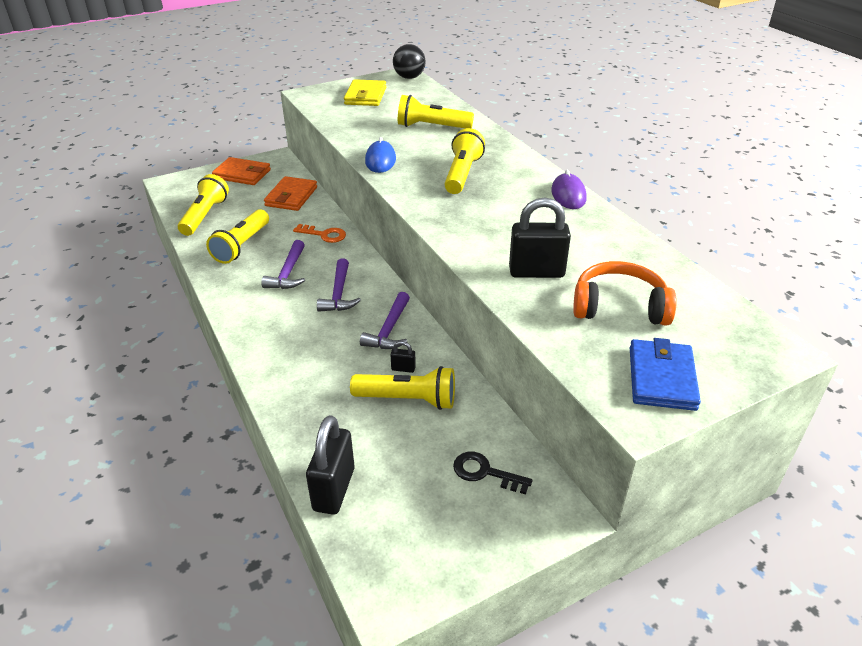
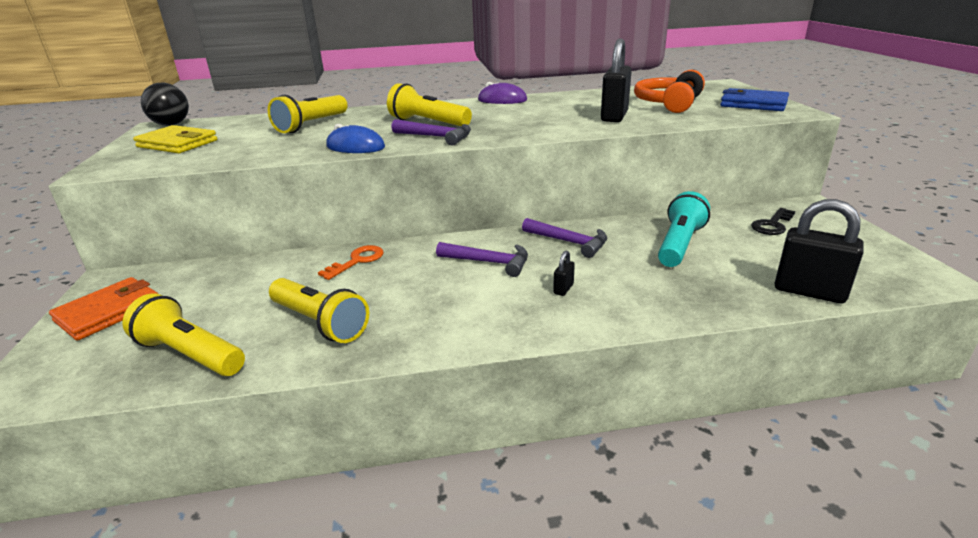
camera: 70 degrees left, 10 degrees down
(288, 273) = (421, 291): purple hammer -> purple hammer (436, 137)
(291, 196) = (236, 276): orange wallet -> none
(403, 368) = (633, 242): black padlock -> black padlock (563, 289)
(408, 399) = (679, 244): yellow flashlight -> turquoise flashlight

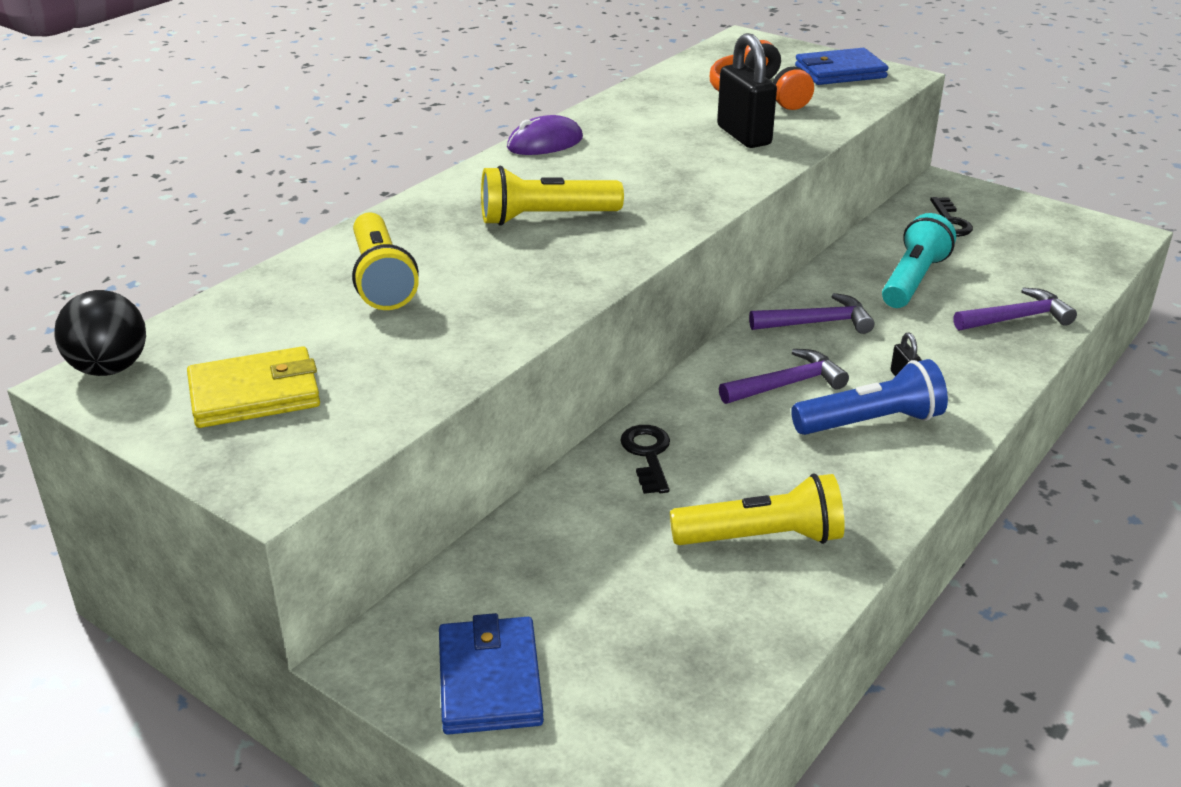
camera: 45 degrees left, 5 degrees up
(109, 312) = (490, 680): orange wallet -> blue wallet
(190, 354) = (707, 646): yellow flashlight -> none
(355, 147) = (556, 293): blue mouse -> none
(357, 261) = (647, 455): orange key -> black key
(436, 137) = (618, 239): purple hammer -> purple hammer (1017, 318)
(495, 301) = (871, 422): none -> blue flashlight
(679, 244) = (913, 280): turquoise flashlight -> turquoise flashlight turned 45 degrees clockwise
(809, 292) = (1071, 287): black padlock -> none

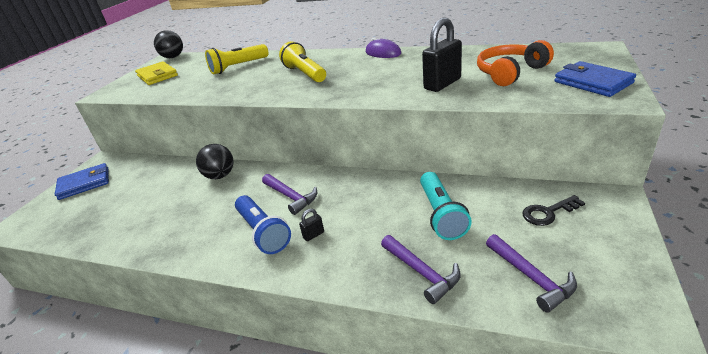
camera: 75 degrees right, 0 degrees up
(647, 455) = (220, 176): black key -> black ball
(762, 538) = (160, 221): yellow flashlight -> none
(817, 323) = (360, 191): purple hammer -> purple hammer (531, 277)
(913, 280) = (441, 214): turquoise flashlight -> turquoise flashlight turned 75 degrees clockwise

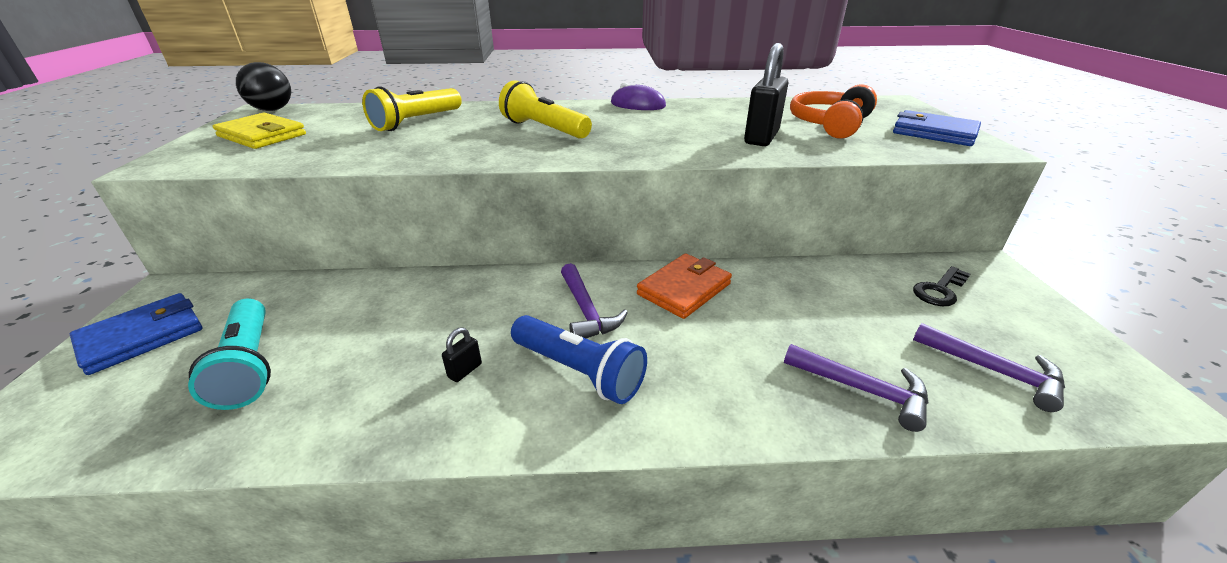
camera: 25 degrees left, 0 degrees up
(220, 176) = (437, 293): black ball -> none
(291, 197) = (586, 311): purple hammer -> purple hammer turned 45 degrees clockwise
(313, 235) = (666, 362): black padlock -> black padlock (465, 370)
(359, 190) = (684, 289): none -> orange wallet
(441, 214) = (820, 308): turquoise flashlight -> turquoise flashlight (248, 366)

